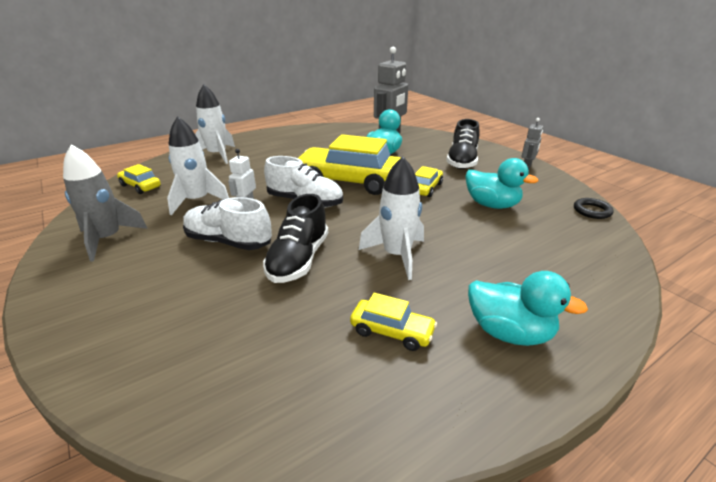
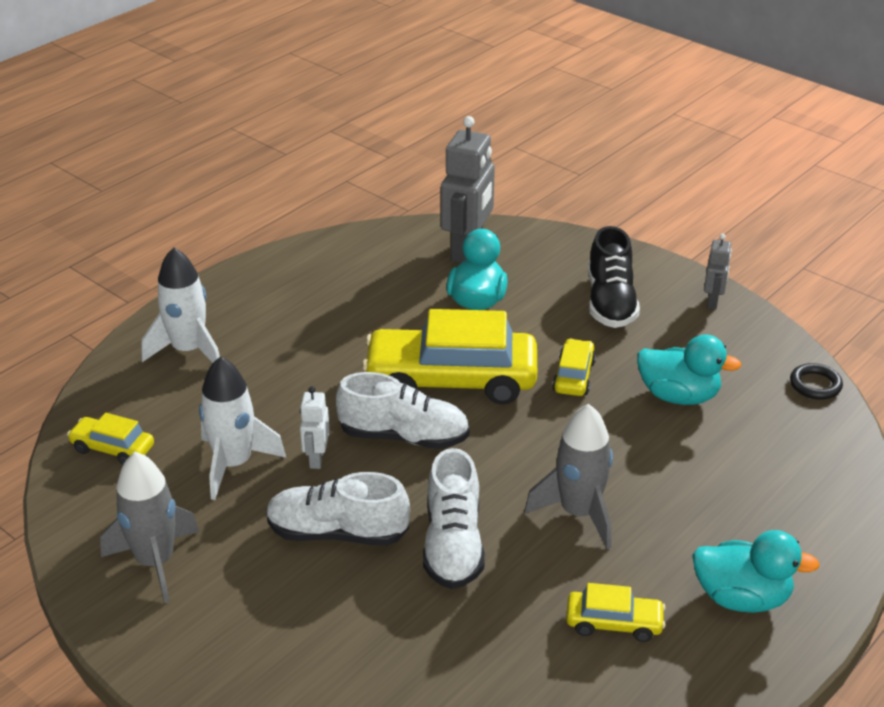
camera: 15 degrees left, 5 degrees up
(298, 259) = (453, 544): black shoe -> white shoe
(396, 255) = (578, 513): white rocket -> grey rocket

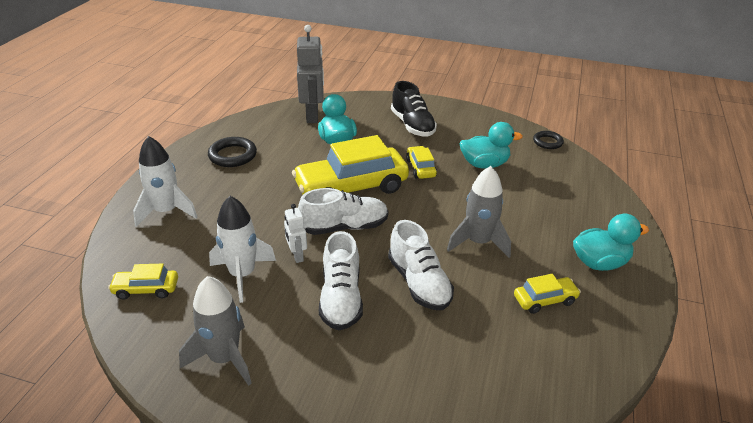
camera: 25 degrees left, 0 degrees up
(317, 288) = (232, 155): none -> black ring
(337, 533) = (341, 298): white shoe -> white shoe turned 75 degrees counterclockwise
(713, 301) = (465, 113): grey robot -> none

